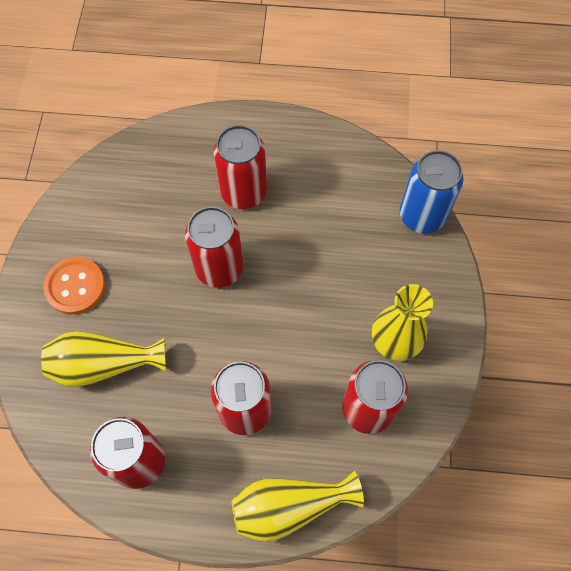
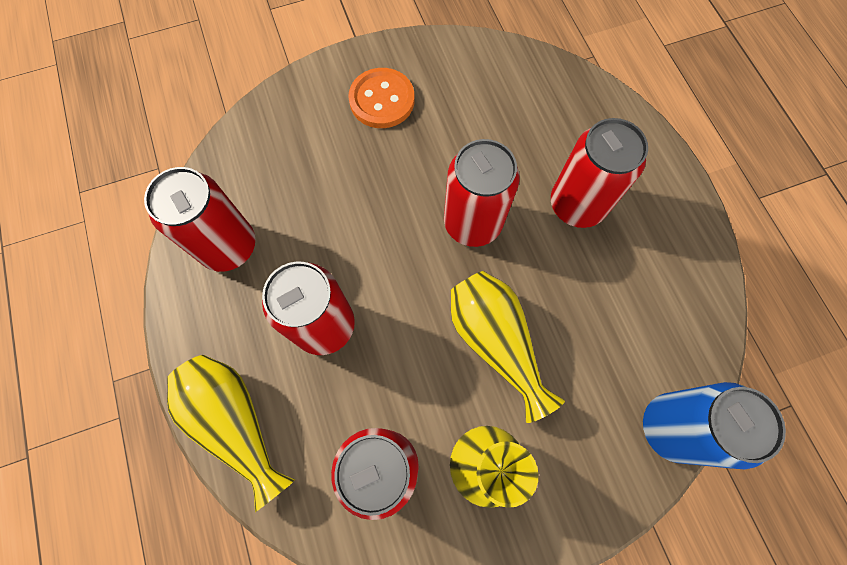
camera: 65 degrees right, 5 degrees up
(103, 364) = (313, 165): yellow vase -> yellow vase (496, 342)

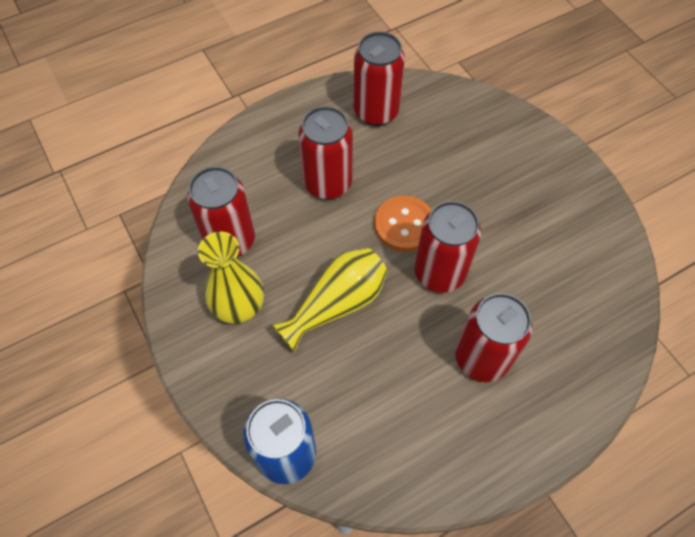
camera: 80 degrees right, 10 degrees down
(236, 423) = (249, 146): yellow vase -> none
(382, 100) = (538, 186): orange button -> orange button (404, 225)

